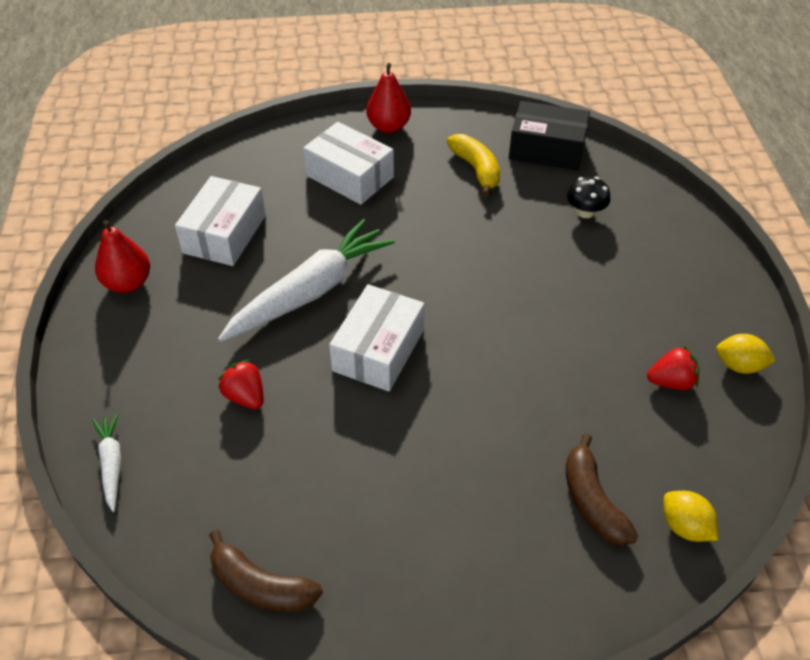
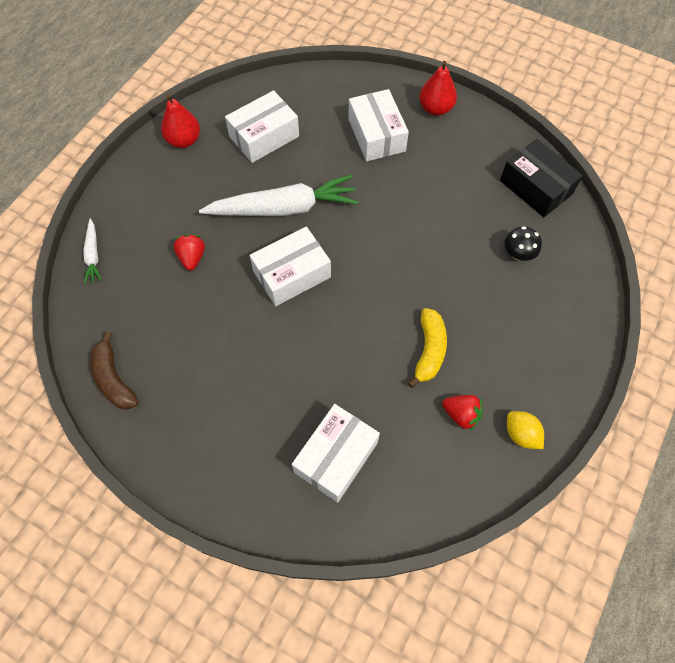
camera: 35 degrees right, 15 degrees up
(112, 464) = (93, 255): white carrot -> white carrot turned 150 degrees clockwise
(476, 170) = (468, 176): yellow banana -> yellow banana (429, 351)
(592, 501) = (336, 457): brown banana -> white box
(684, 526) = (378, 513): yellow lemon -> none

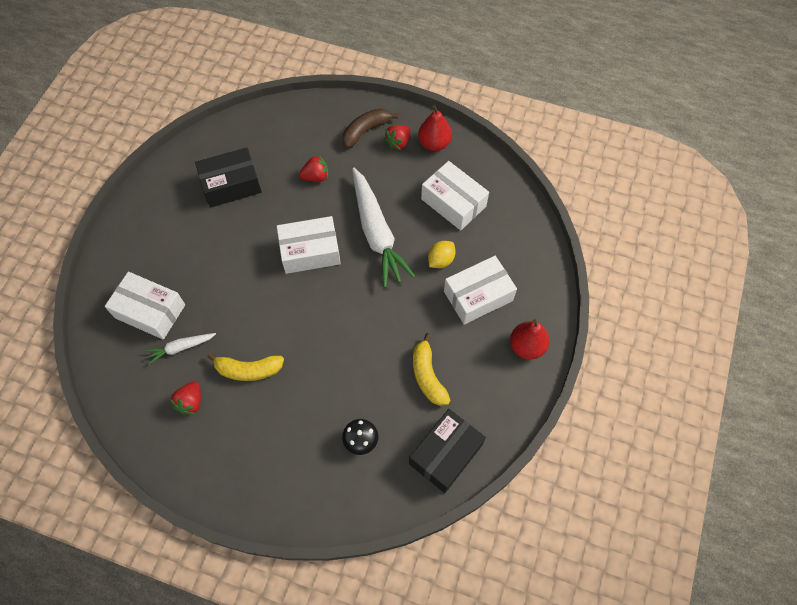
camera: 80 degrees right, 0 degrees up
(93, 255) = (307, 111): white carrot -> white carrot (181, 348)
(114, 379) = (204, 152): brown banana -> brown banana (366, 131)
(171, 172) = (398, 143): none -> red strawberry
(175, 350) = (231, 185): none -> black box
(292, 274) = (310, 251): white box -> white box turned 60 degrees counterclockwise
(455, 189) = (427, 375): none -> yellow banana
(521, 434) = (175, 453): yellow lemon -> yellow lemon (440, 260)

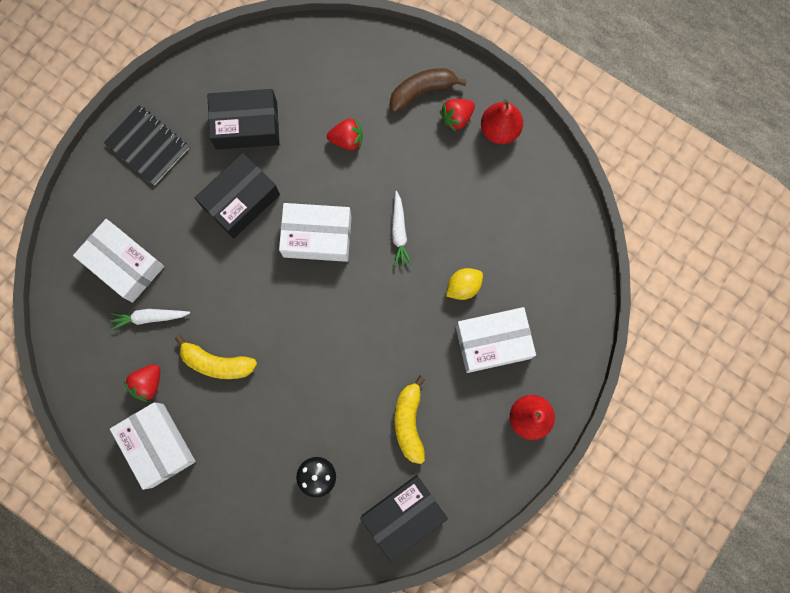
camera: 15 degrees right, 15 degrees up
(152, 218) = (147, 146): none -> black notebook
(239, 240) = (241, 200): none -> black box
(376, 233) = (399, 232): white carrot -> white carrot, size x0.47
(453, 202) = (499, 216): white box -> white box (158, 445)

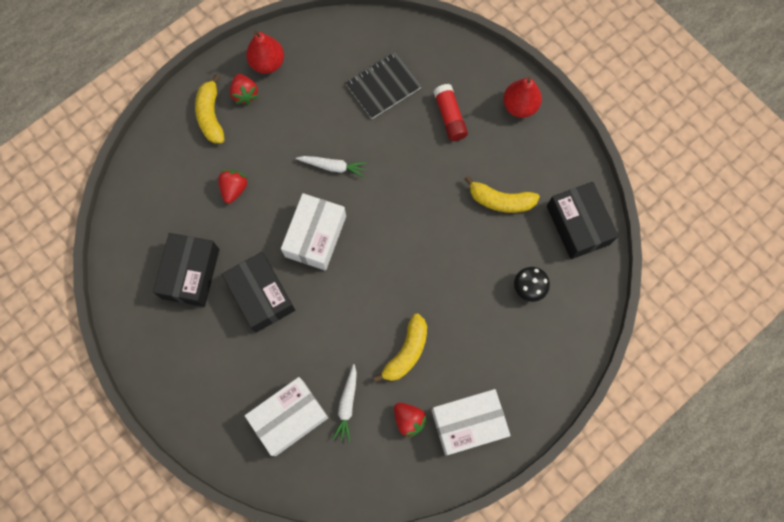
camera: 75 degrees left, 5 degrees down
(147, 146) = (180, 370): black notebook -> black notebook (383, 86)
(422, 91) = (211, 115): brown banana -> yellow banana
(463, 286) = (396, 127): yellow lemon -> none
(493, 342) = (450, 117): white box -> red glue stick

